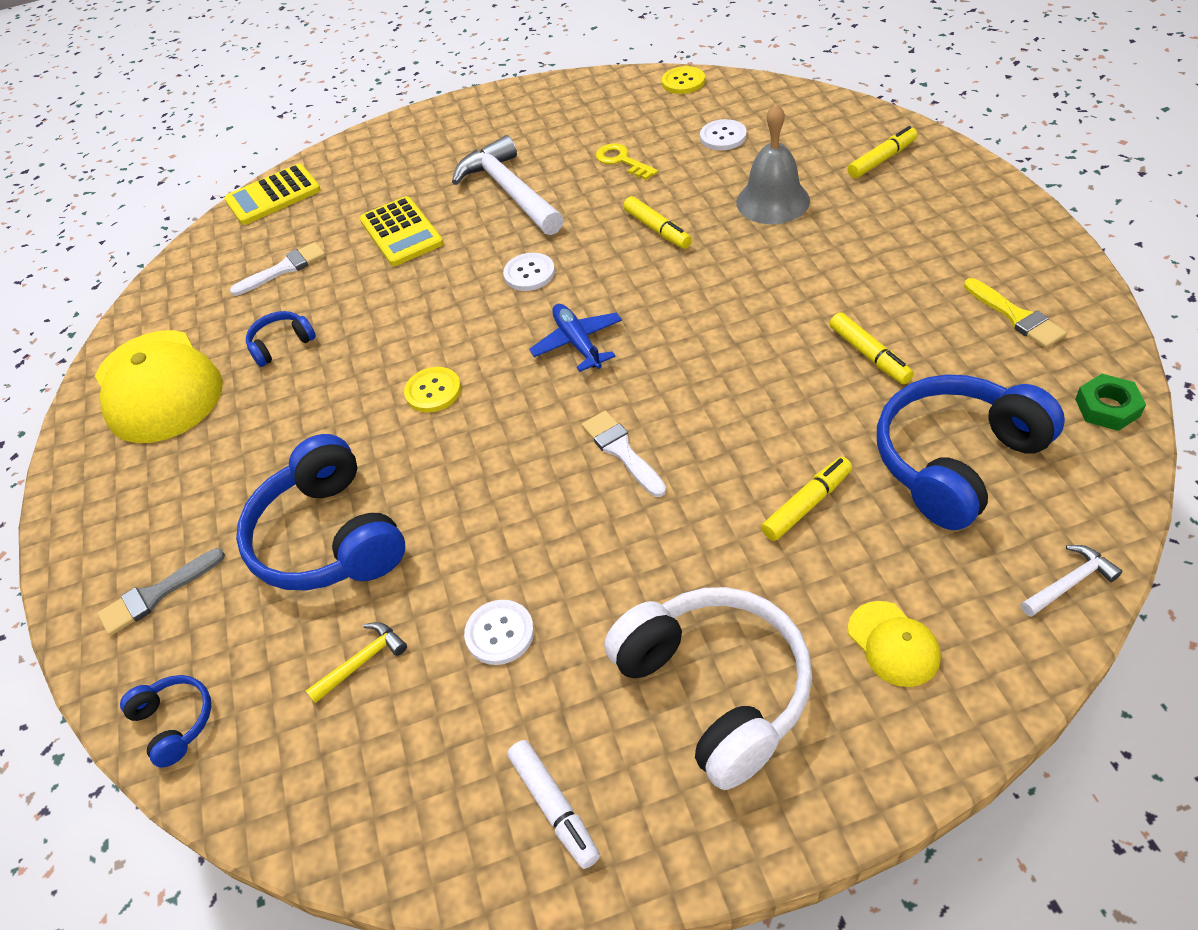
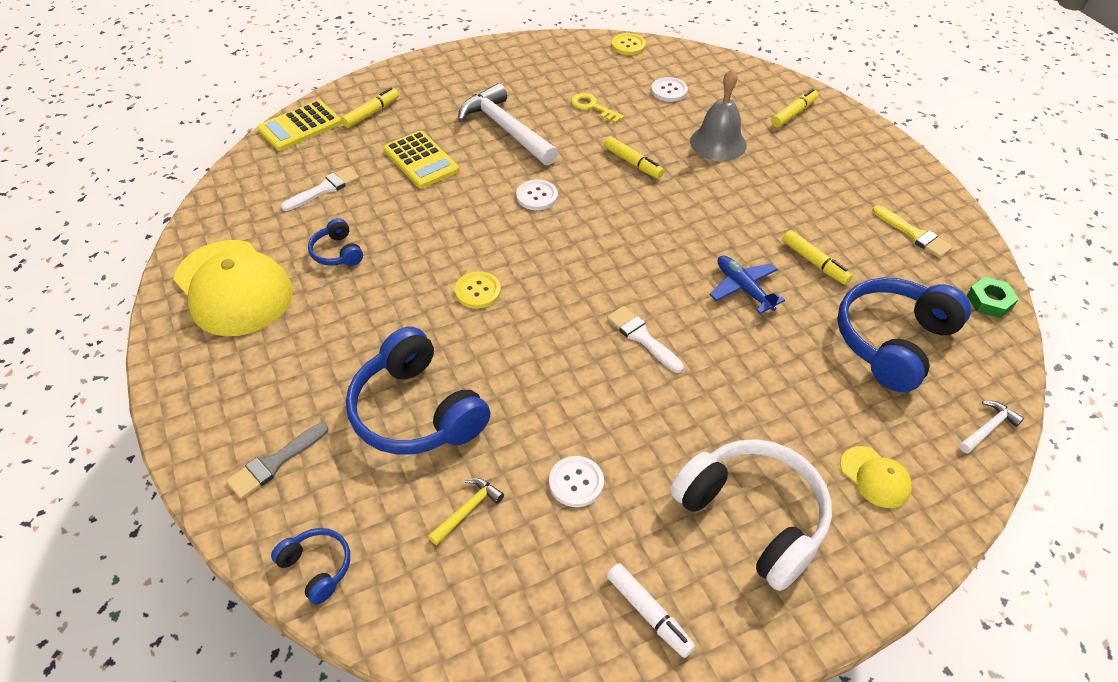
camera: 15 degrees left, 0 degrees up
(281, 344) = (337, 252): blue headphones -> blue headphones turned 75 degrees counterclockwise
(577, 343) = (588, 252): blue plane -> blue plane (743, 288)
(807, 504) = (791, 376): yellow marker -> yellow marker (371, 113)

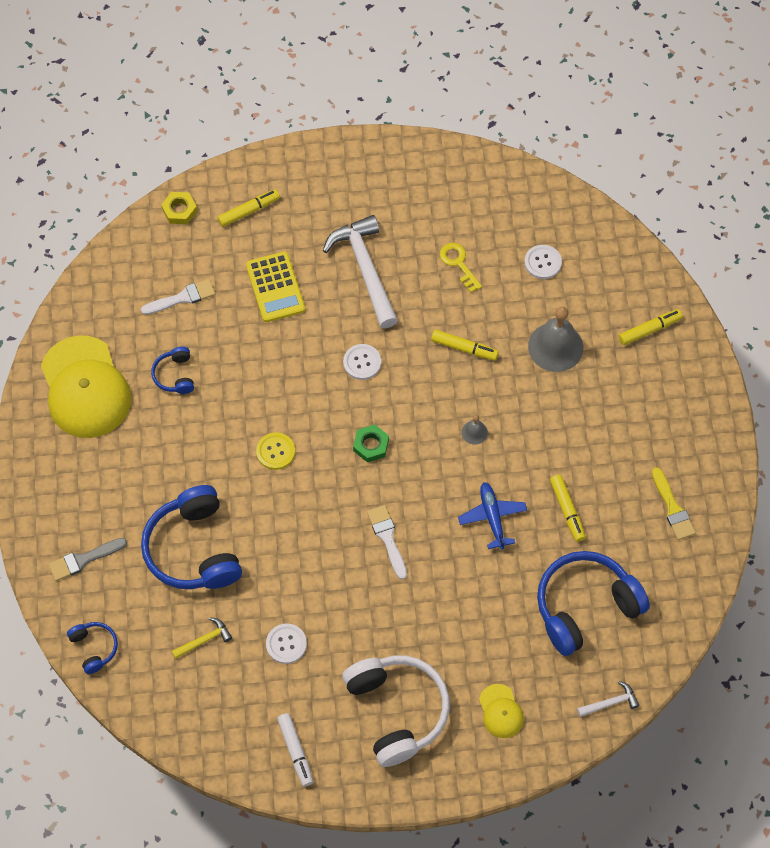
camera: 20 degrees right, 15 degrees up
(300, 126) = (179, 210): yellow calculator -> yellow nut
(628, 45) = (532, 184): yellow button -> none
(633, 163) = (464, 348): yellow marker -> yellow marker turned 45 degrees counterclockwise
(681, 223) = (474, 432): none -> grey bell
(989, 301) = (691, 595): green nut -> green nut (371, 445)

